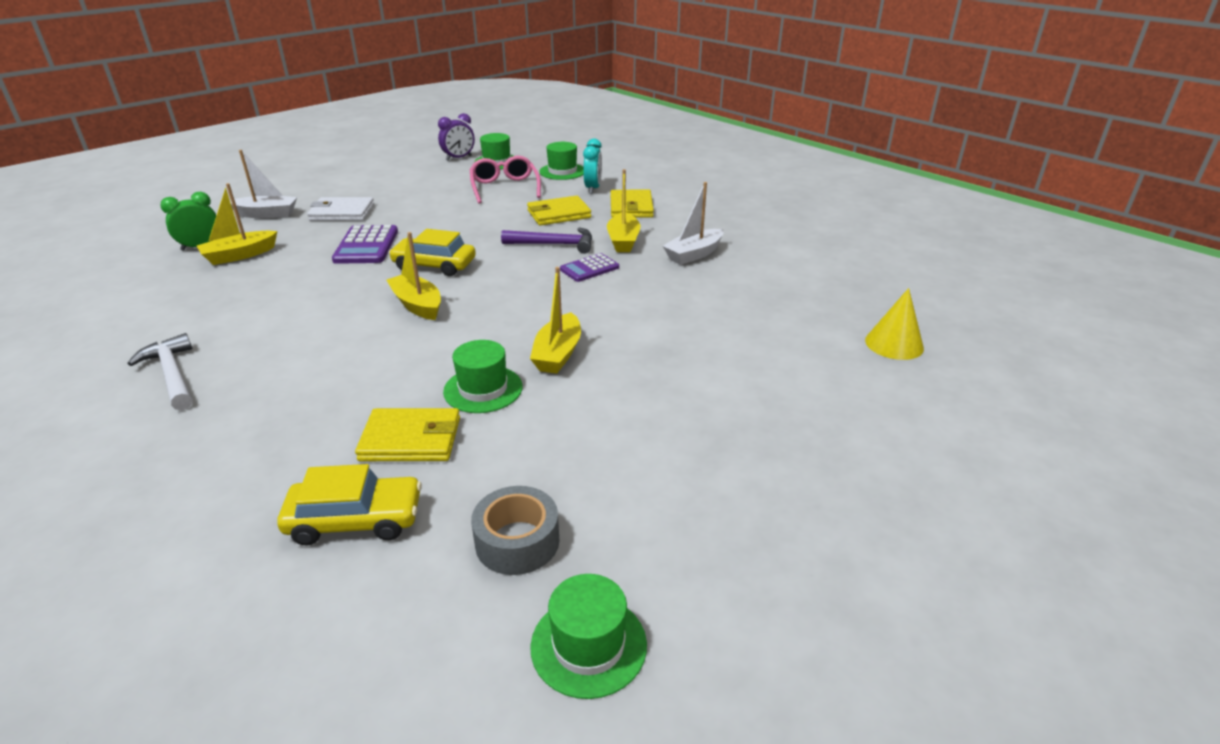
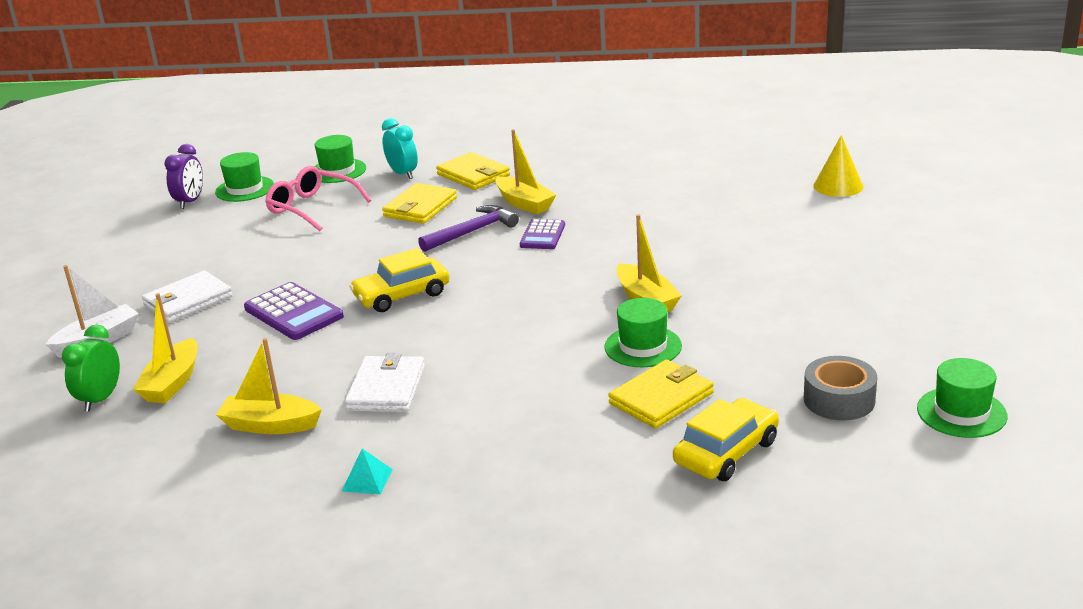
camera: 40 degrees left, 5 degrees down
(172, 375) = (367, 480): white hammer -> turquoise pyramid
(303, 321) = (386, 388): none -> white wallet
(417, 305) = (460, 327): yellow boat -> yellow boat (270, 425)
(694, 254) = (601, 189): white boat -> none

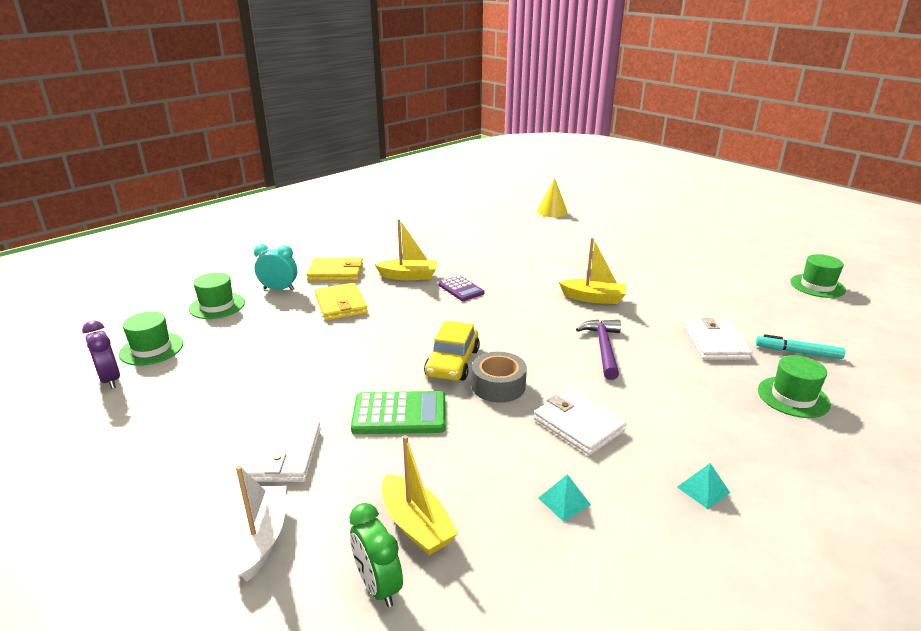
camera: 50 degrees left, 0 degrees up
(270, 425) = (564, 501): yellow boat -> turquoise pyramid
(293, 313) = (399, 414): purple calculator -> green calculator
(312, 208) = (250, 338): pink glasses -> none
(472, 232) = (411, 305): purple hammer -> purple hammer (603, 348)
(643, 346) = (647, 322): green hat -> green hat (793, 397)
(661, 398) = (715, 343): yellow wallet -> white wallet
(726, 452) = (798, 352): yellow car -> turquoise marker
(839, 400) = (773, 303): grey tape -> grey tape (498, 386)

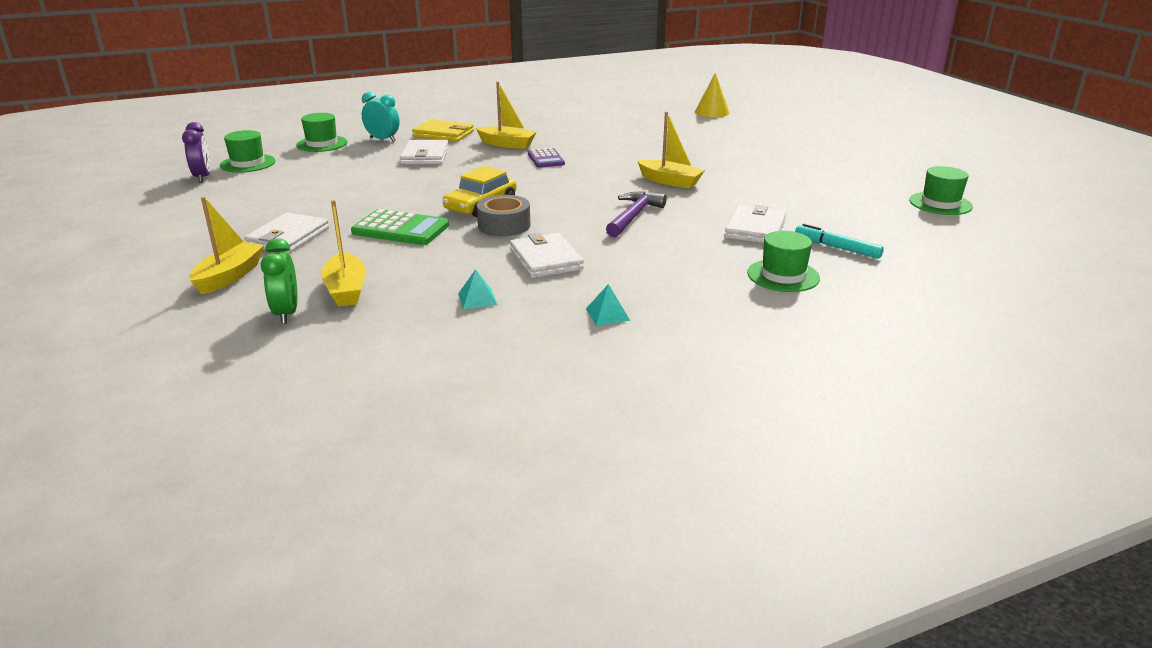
camera: 20 degrees right, 0 degrees up
(260, 539) = (229, 276): white boat -> yellow boat
(341, 304) = (425, 156): yellow wallet -> white wallet

